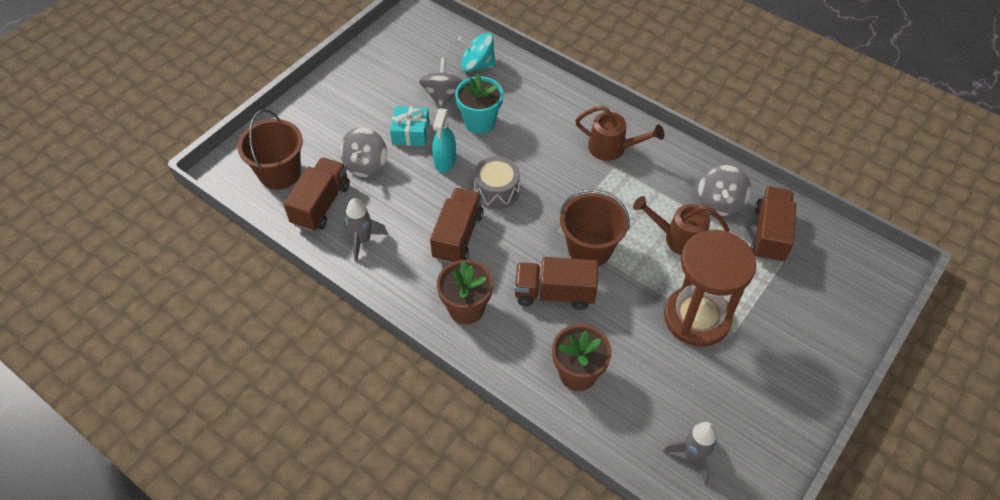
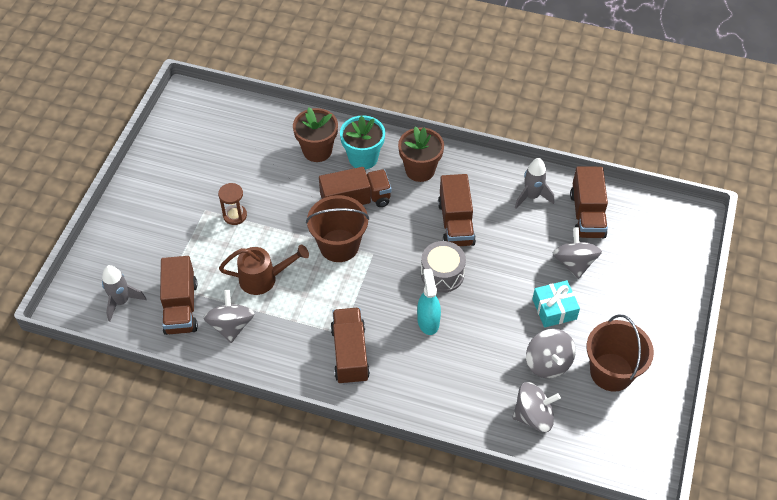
camera: 160 degrees right, 0 degrees up
(280, 173) = (643, 232): brown bucket -> brown bucket (611, 372)
(445, 161) = (505, 289): turquoise spray bottle -> turquoise spray bottle (428, 321)
(477, 65) = (533, 416): turquoise spinning top -> grey spinning top
(480, 122) = (494, 342): turquoise flower pot -> turquoise flower pot (363, 158)
(612, 148) = (350, 354): brown watering can -> brown truck
(693, 457) = (221, 124): grey rocket -> grey rocket (121, 302)
(697, 318) = (235, 215): brown hourglass -> brown hourglass, size x0.43

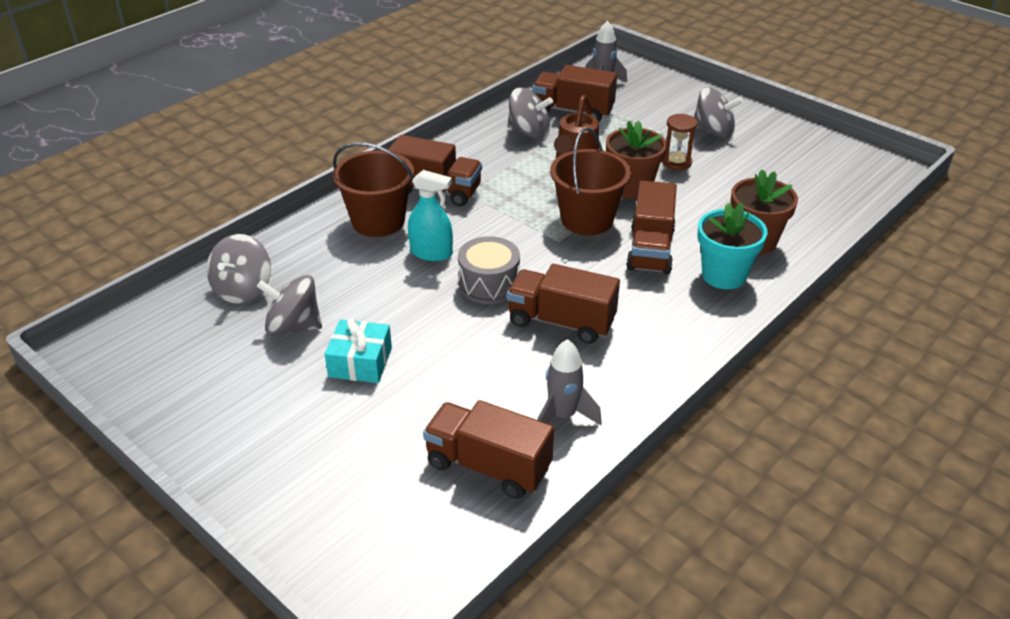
camera: 115 degrees right, 15 degrees down
(420, 170) = (676, 319): brown flower pot -> brown flower pot (631, 188)
(574, 263) = (414, 413): grey spinning top -> grey spinning top (713, 132)
(611, 372) = (229, 377): brown bucket -> brown bucket (378, 221)

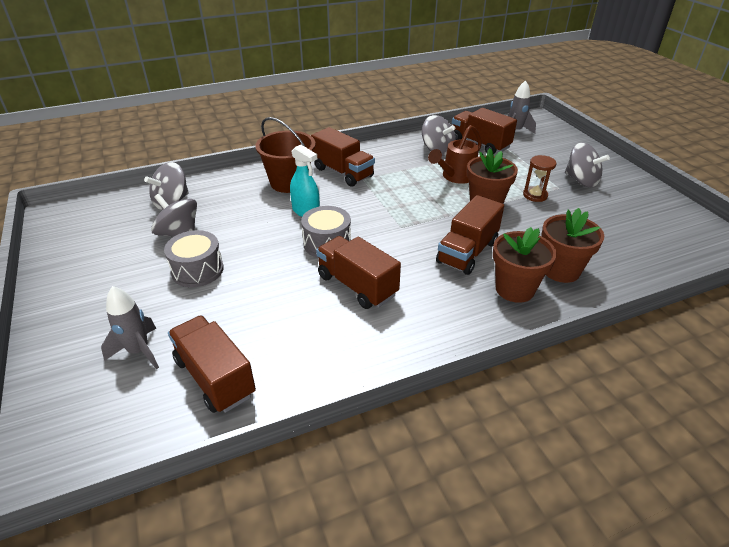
camera: 25 degrees right, 0 degrees up
(360, 362) = (197, 270): turquoise gift -> grey drum
(563, 416) = (301, 358): grey rocket -> grey rocket (139, 351)
(587, 219) = (434, 218): brown bucket -> none
(724, 275) = (514, 289): turquoise flower pot -> brown flower pot

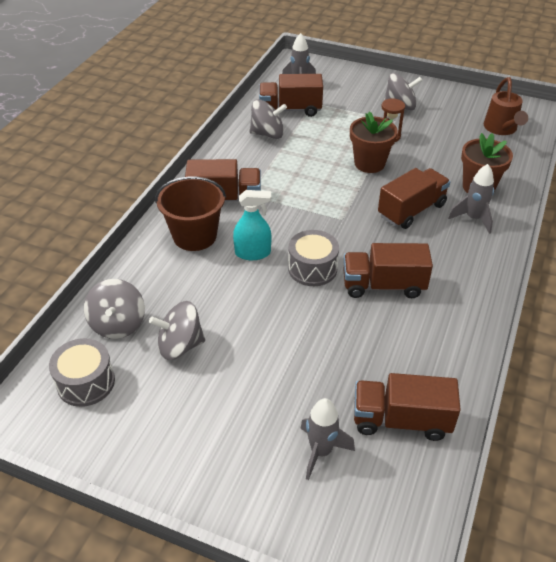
camera: 45 degrees left, 5 degrees up
(197, 270) = (252, 362): grey drum -> grey drum (86, 382)
(455, 177) = (316, 151): brown watering can -> brown watering can (501, 129)
(467, 252) = (411, 210): brown truck -> brown truck turned 120 degrees counterclockwise
(514, 289) = (473, 218): brown flower pot -> grey rocket

